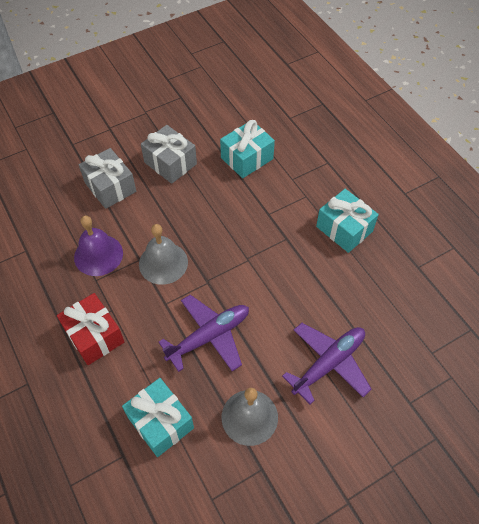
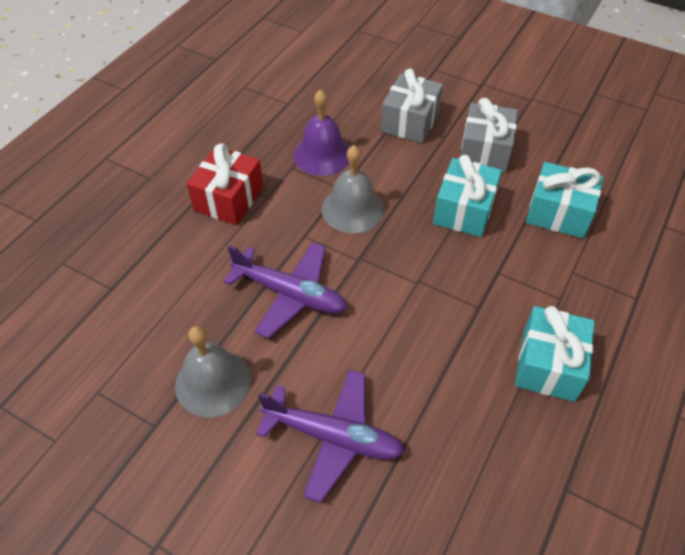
camera: 60 degrees right, 5 degrees down
(160, 422) = (163, 301): turquoise gift -> turquoise gift (464, 210)

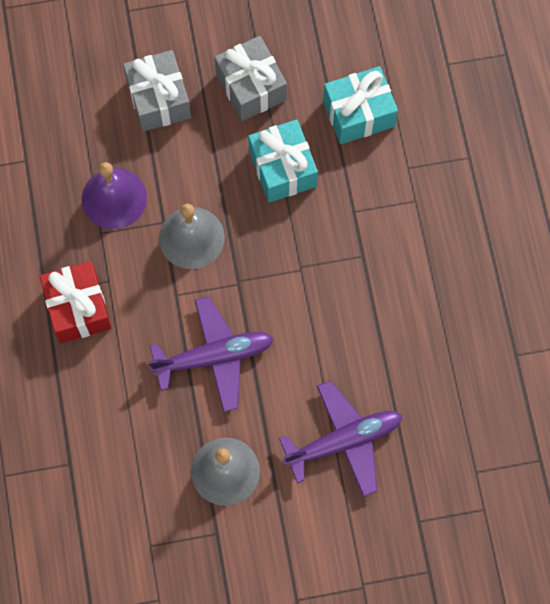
camera: 40 degrees left, 20 degrees up
(548, 365) = (444, 268): turquoise gift -> none

